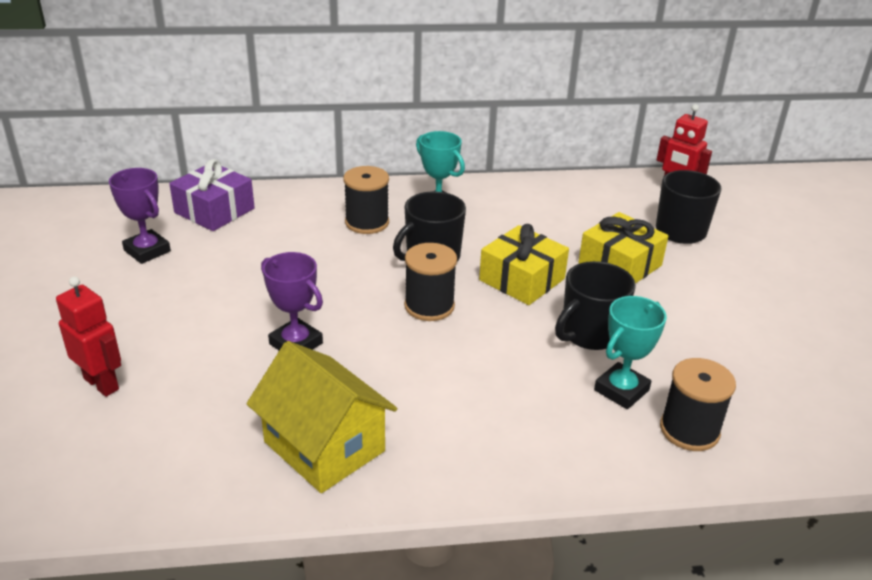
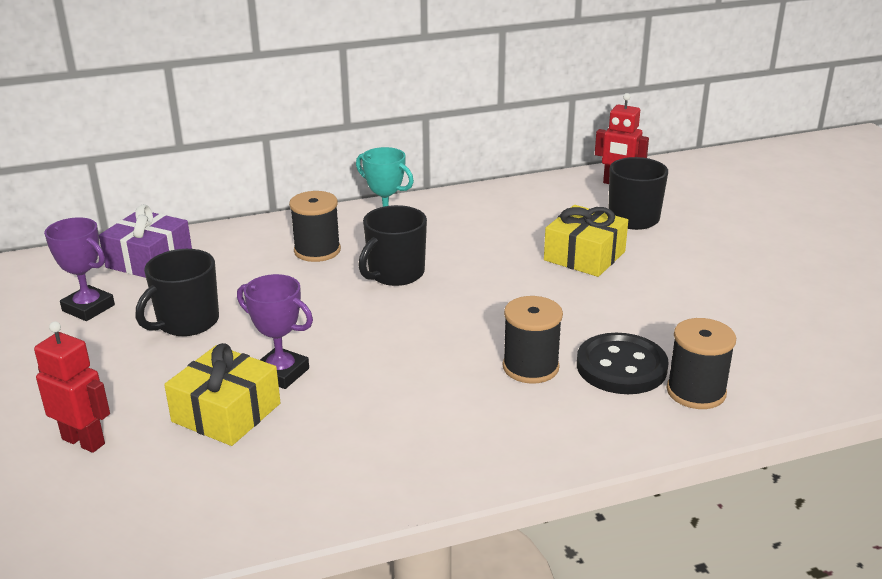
camera: 10 degrees left, 5 degrees down
(324, 446) = (343, 462): yellow house -> none
(429, 306) = (407, 319): black spool -> black spool (530, 367)
(522, 279) = (493, 282): yellow gift -> yellow gift (226, 412)
(590, 334) = (575, 321): black mug -> black mug (187, 322)
(621, 390) = (621, 367): turquoise trophy -> black button

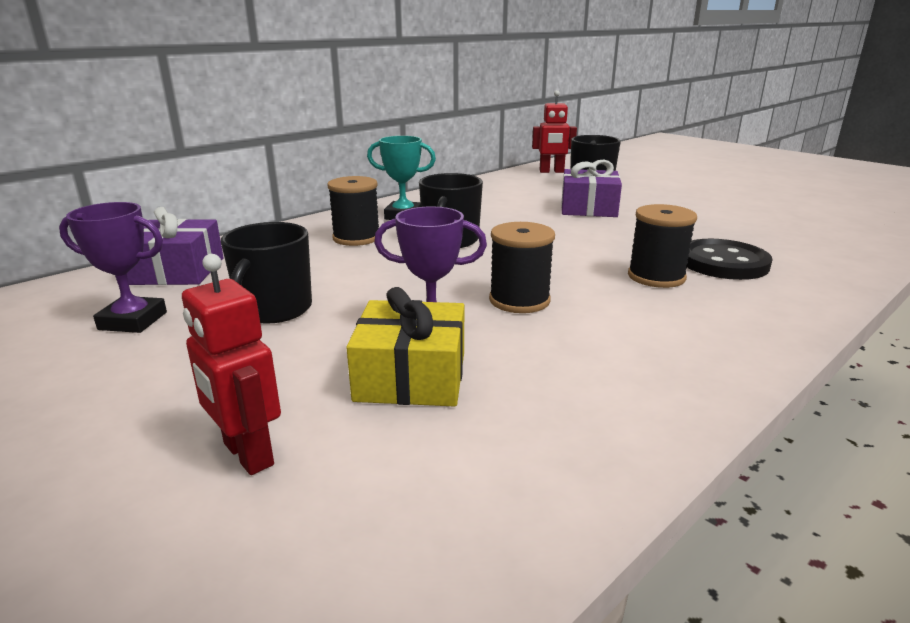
camera: 25 degrees left, 5 degrees down
(84, 441) = (247, 454): red robot -> red robot turned 135 degrees counterclockwise
(584, 256) = (588, 208): yellow gift -> purple gift
(696, 392) = (800, 266): black spool -> black spool (519, 300)

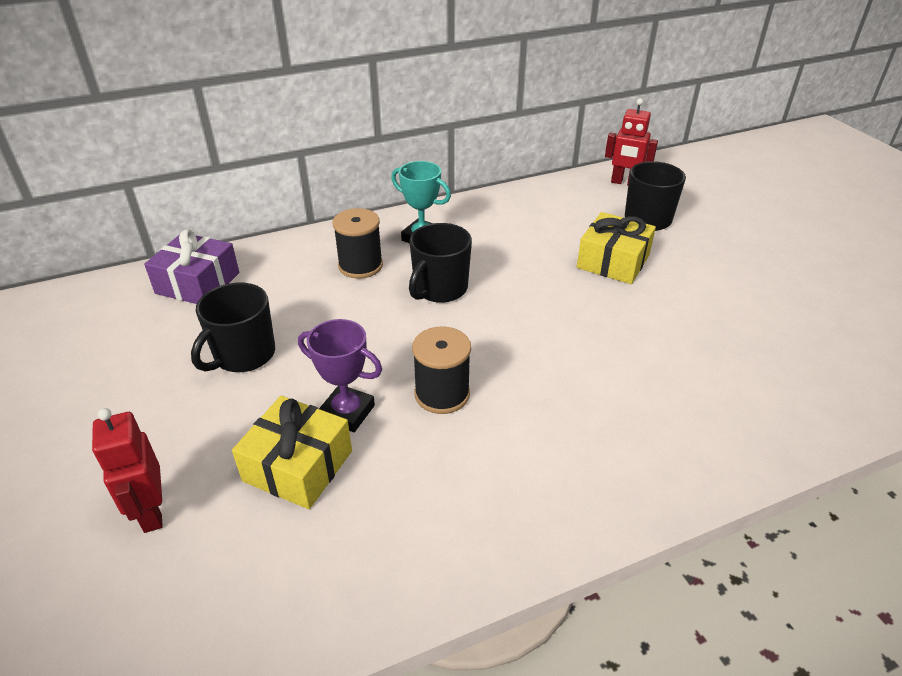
camera: 20 degrees right, 15 degrees up
(133, 321) = (142, 342): purple trophy -> none
(588, 208) = (613, 261): purple gift -> yellow gift
(656, 277) = (592, 392): black spool -> none
(723, 263) = (679, 387): black button -> none

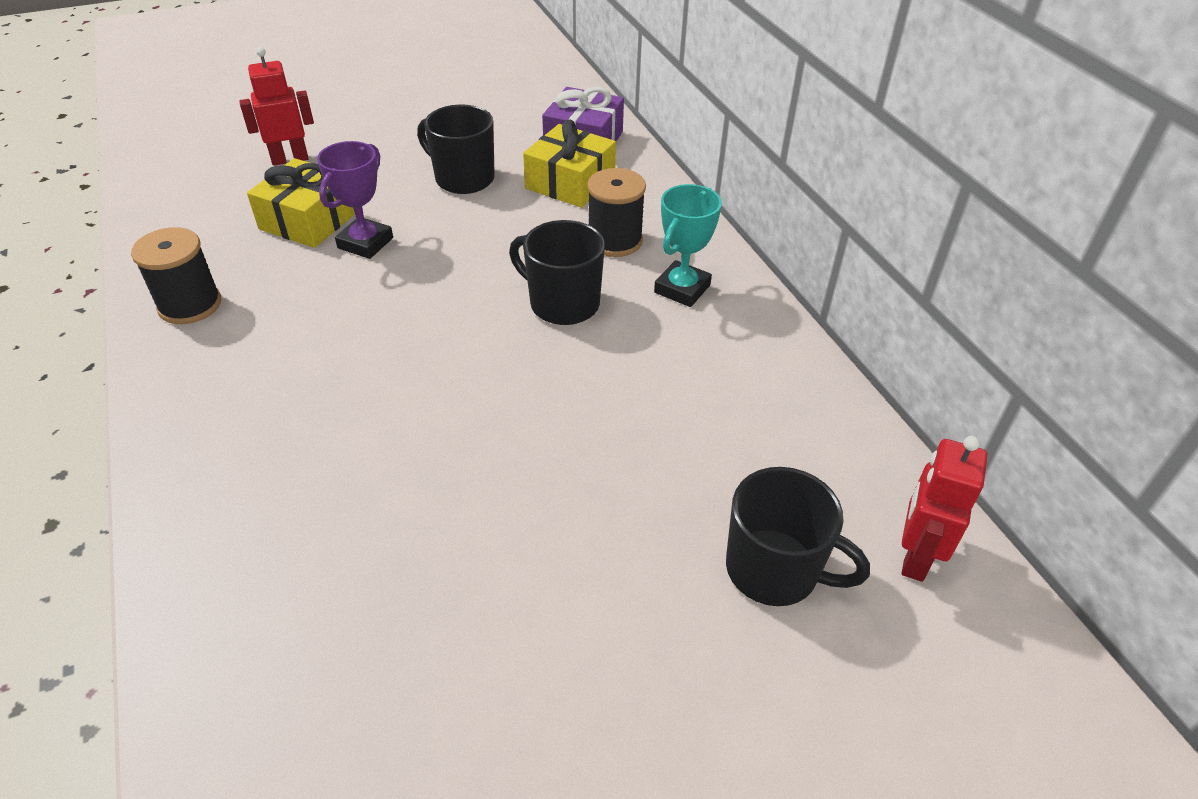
camera: 90 degrees right, 5 degrees up
(442, 394) = (372, 303): black spool -> black spool (190, 305)
(613, 261) = (627, 491): yellow gift -> yellow gift (570, 182)

